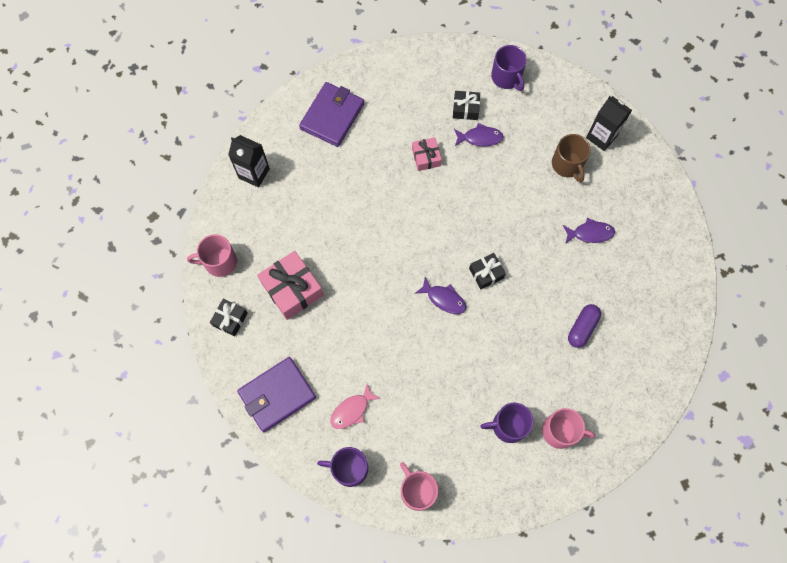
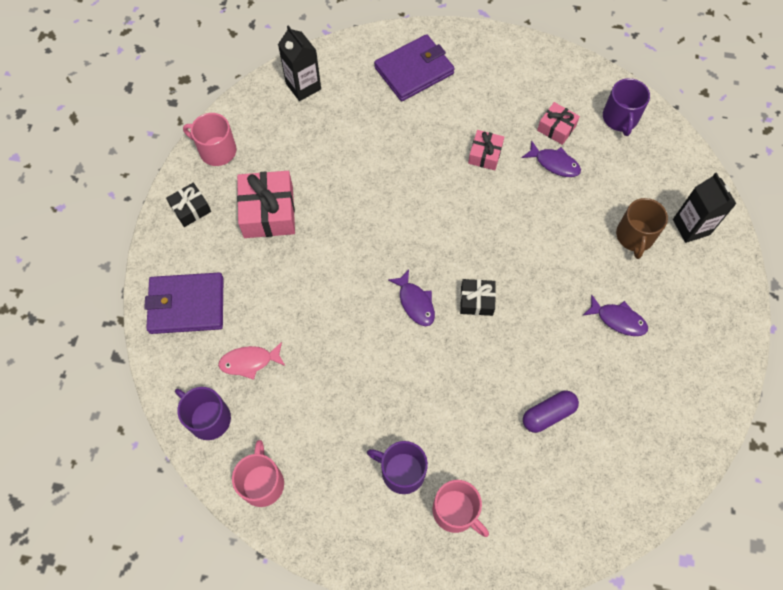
camera: 30 degrees right, 5 degrees down
(465, 109) = (556, 128): black gift -> pink gift

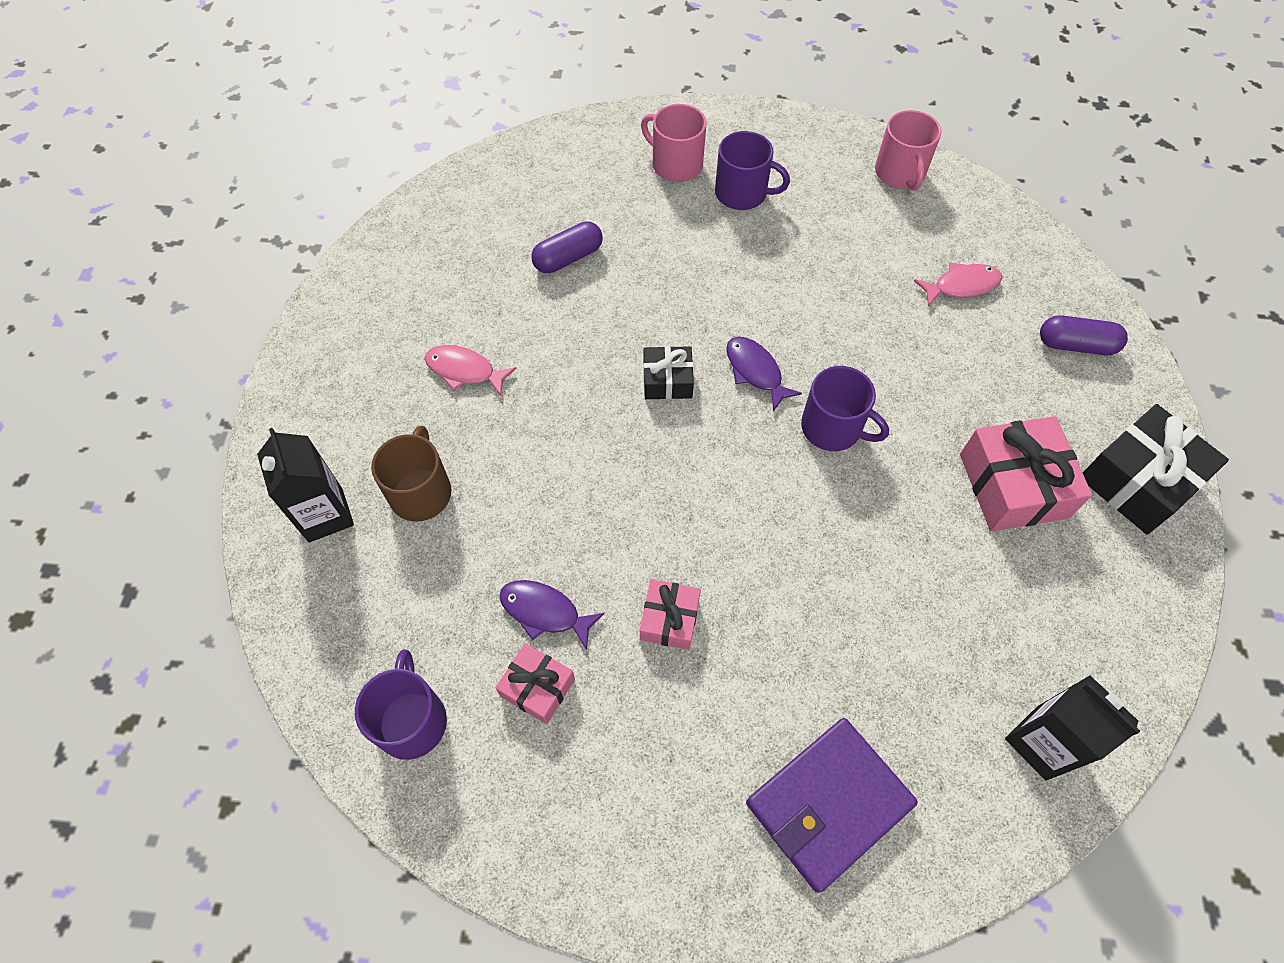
camera: 175 degrees right, 5 degrees down
(187, 305) = (1076, 345): purple wallet -> purple capsule
(190, 209) = (1138, 481): black gift -> black gift, size x1.76
(208, 418) = (988, 225): purple mug -> purple mug (832, 428)
(216, 150) = (1145, 587): pink mug -> none
(618, 319) = (465, 371): purple fish -> pink fish

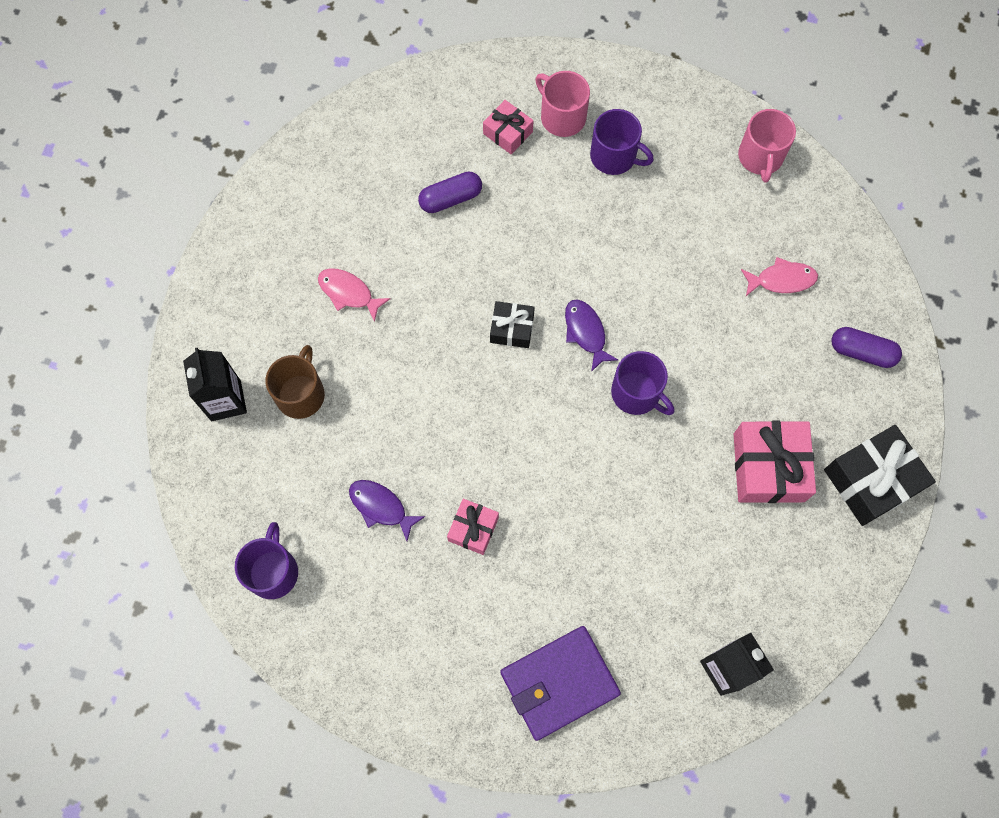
camera: 10 degrees right, 10 degrees up
(537, 687) = (366, 563): pink gift -> pink gift (508, 132)

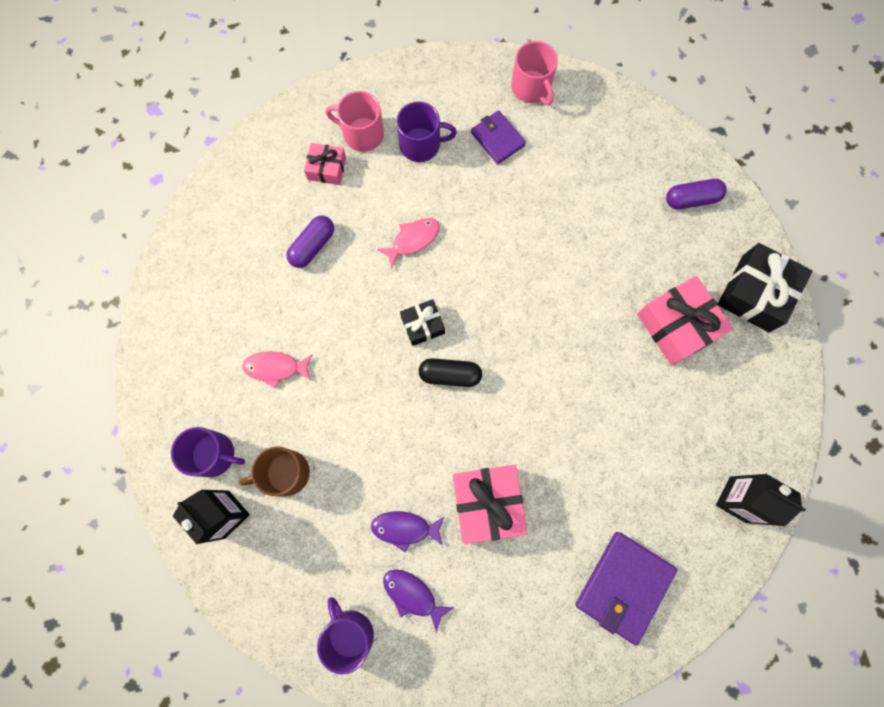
camera: 30 degrees left, 5 degrees up
(301, 394) = (285, 473): brown mug -> brown mug turned 90 degrees counterclockwise
(473, 529) = (487, 503): pink gift -> pink gift, size x1.76
(510, 389) = (450, 375): none -> black capsule
(586, 332) = (481, 296): purple fish -> purple fish (412, 595)
(637, 393) = (547, 323): purple mug -> purple mug (214, 454)
(695, 190) = (497, 139): none -> purple wallet
(781, 280) = (602, 175): pink fish -> pink fish (412, 240)

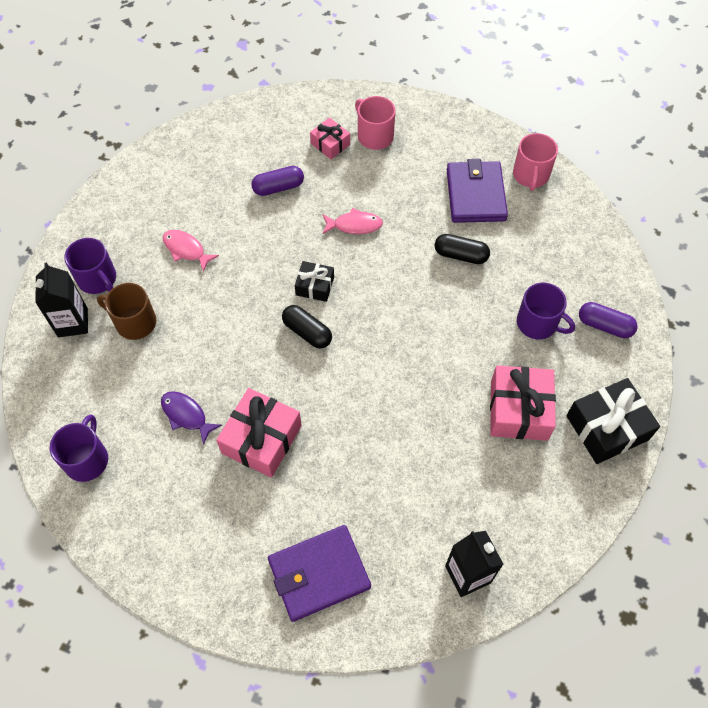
camera: 35 degrees right, 15 degrees down
(412, 595) = (153, 465): purple fish -> none
(421, 144) = (413, 166): purple mug -> purple mug (538, 323)
(497, 139) = (475, 195): purple wallet -> purple wallet, size x1.63
(527, 209) = (460, 255): none -> black capsule

